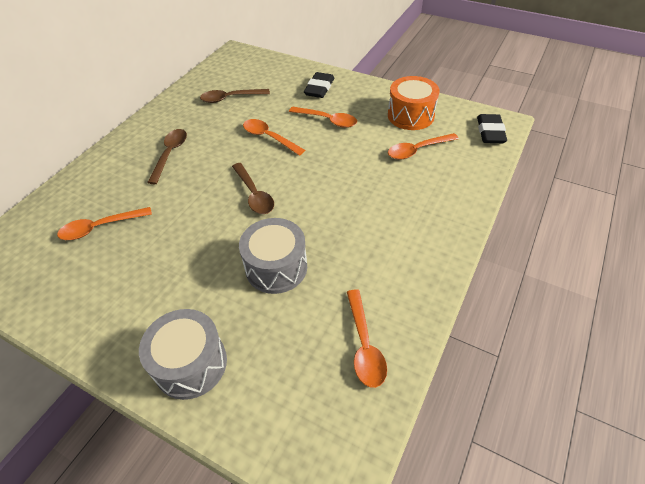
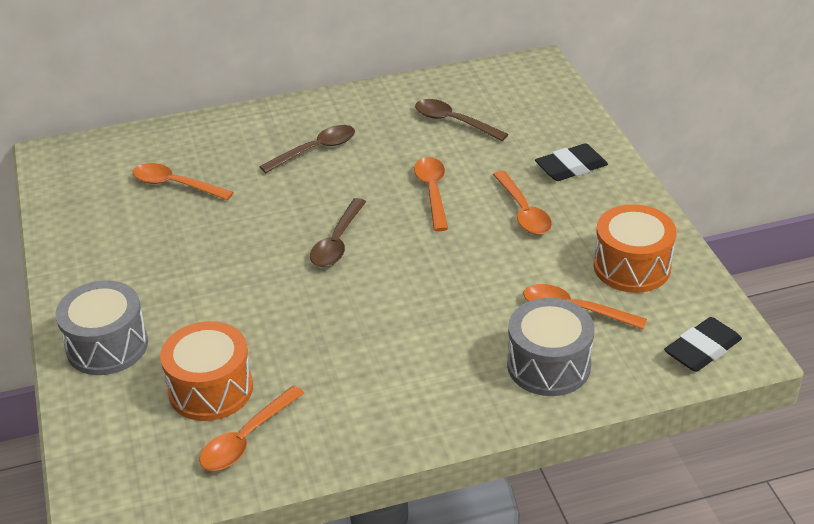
camera: 45 degrees right, 10 degrees down
(276, 267) = (266, 322): grey drum -> grey drum (548, 365)
(300, 334) = (211, 389): none -> orange drum

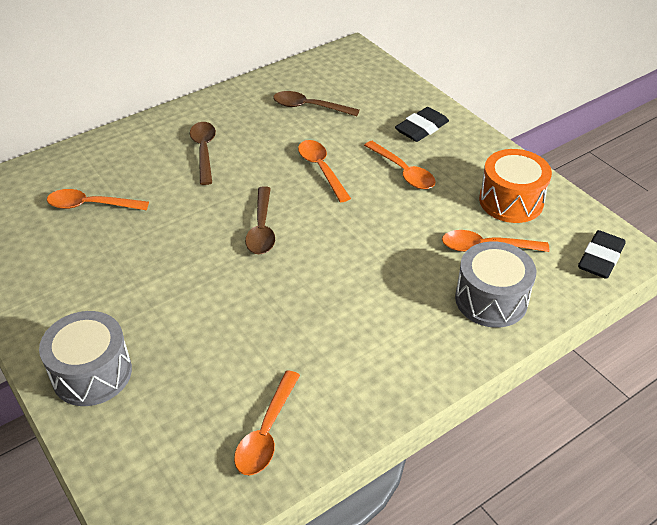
camera: 20 degrees left, 5 degrees up
(211, 389) = (211, 392): orange drum -> none
(315, 150) = (204, 151): brown spoon -> brown spoon turned 45 degrees counterclockwise

